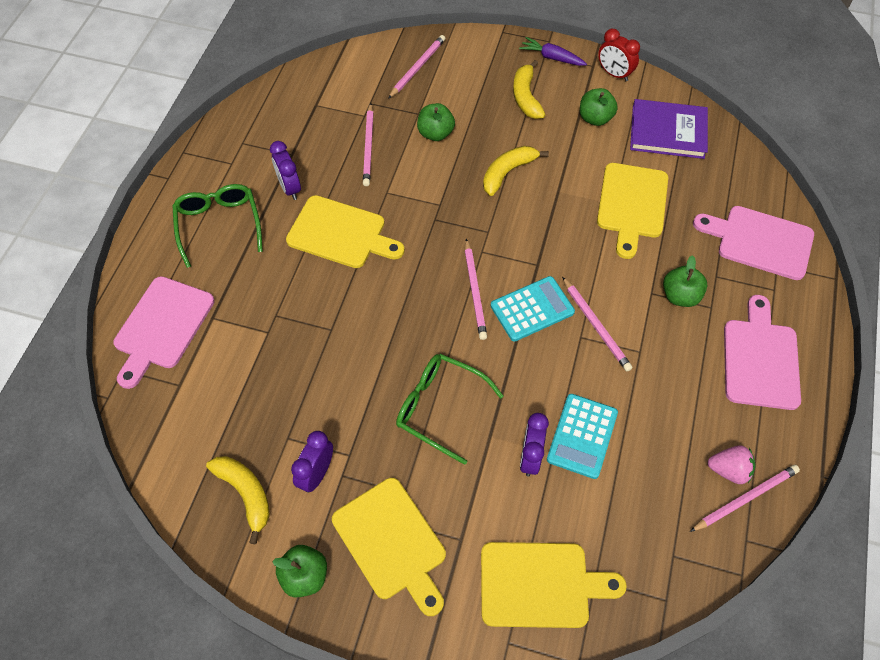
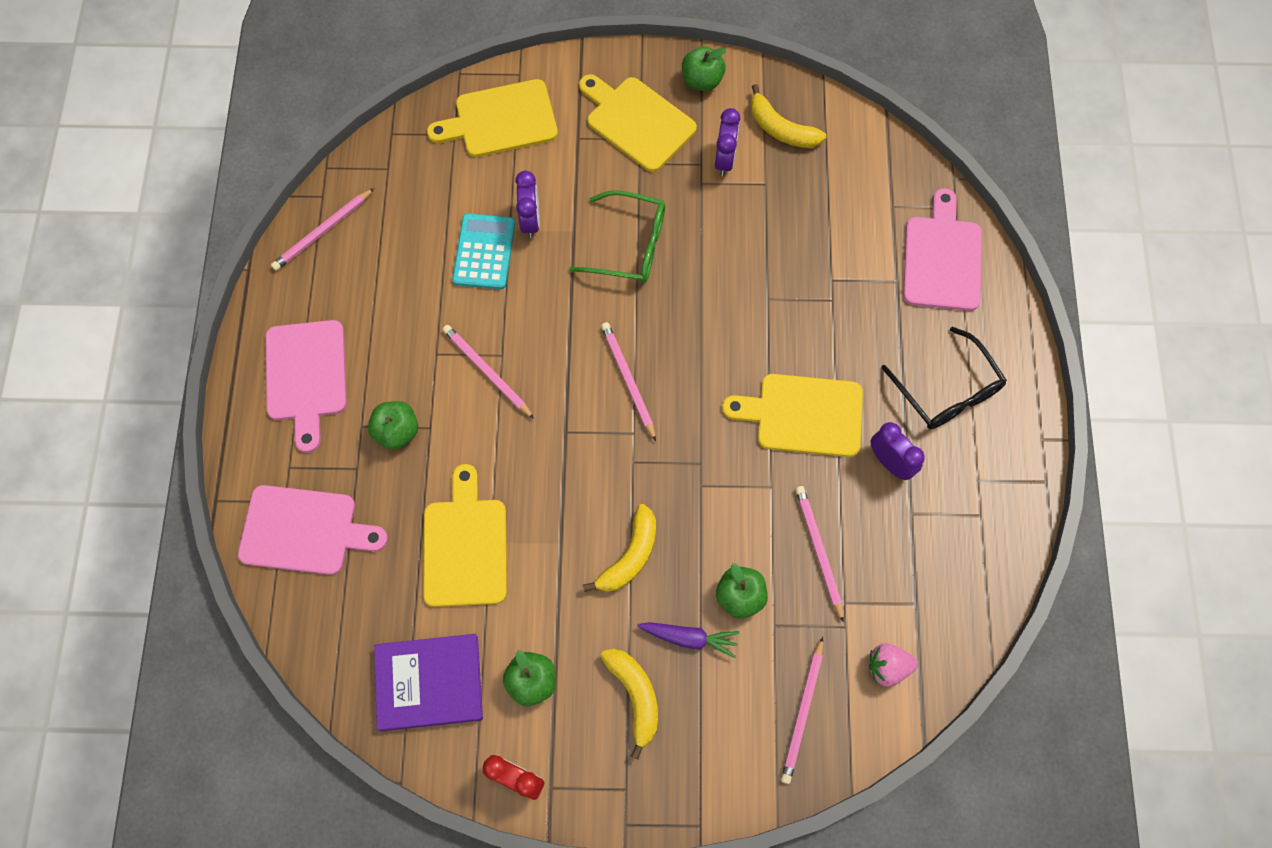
camera: 165 degrees right, 10 degrees up
(219, 225) = (947, 391): green glasses -> black glasses
(532, 309) = (560, 374): turquoise calculator -> none
(551, 57) = (614, 788): purple carrot -> purple carrot (689, 638)
(728, 470) = (339, 253): pink strawberry -> pink strawberry (887, 667)

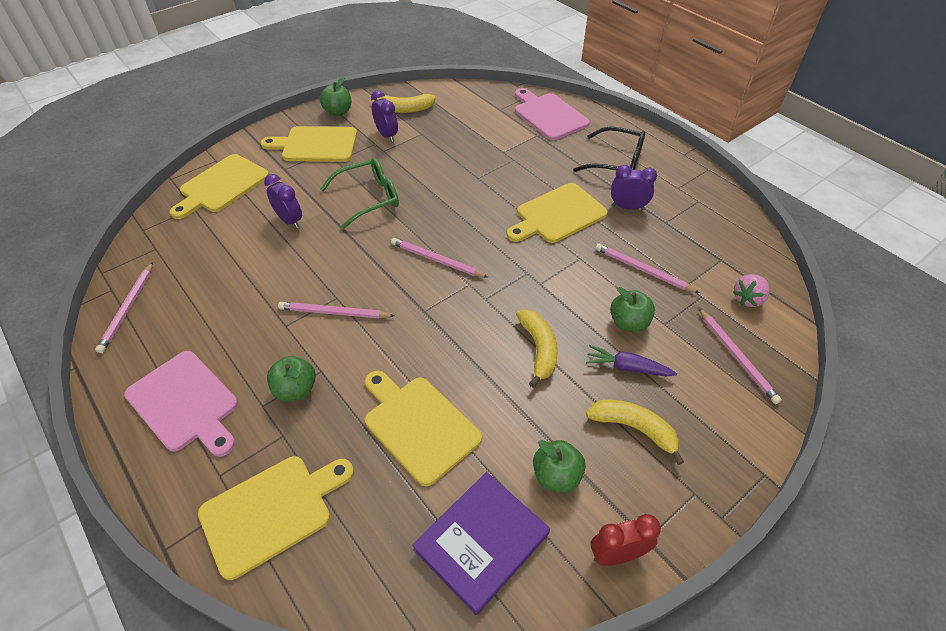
camera: 40 degrees left, 20 degrees down
(304, 530) = (272, 511): pink cutting board -> yellow cutting board
(484, 252) = (270, 252): turquoise calculator -> none
(689, 638) = (627, 367): purple carrot -> purple carrot turned 135 degrees counterclockwise

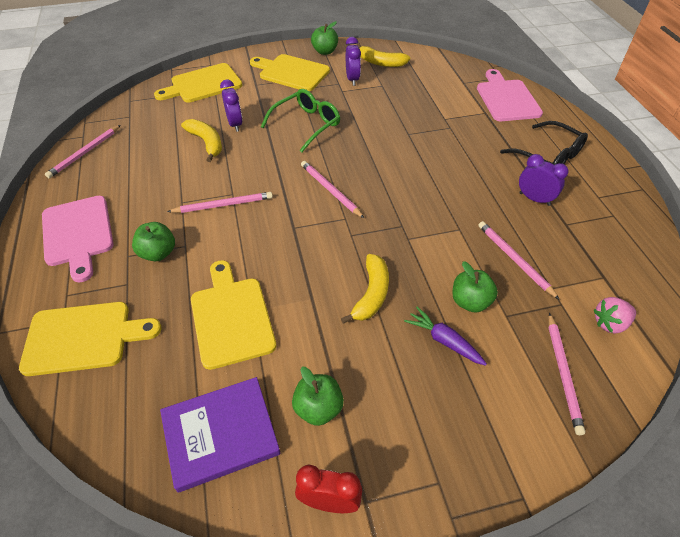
camera: 25 degrees right, 0 degrees up
(334, 313) = (223, 205): pink pencil -> pink pencil turned 135 degrees clockwise
(369, 198) = (306, 125): green glasses -> green glasses turned 45 degrees counterclockwise
(558, 215) = (461, 186): yellow cutting board -> none
(633, 428) = (415, 397): yellow banana -> yellow banana (206, 143)

